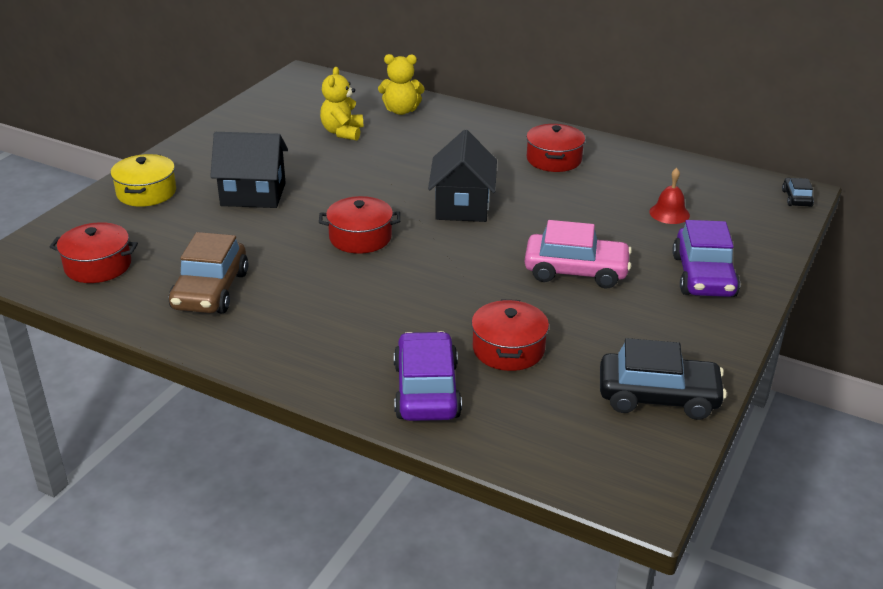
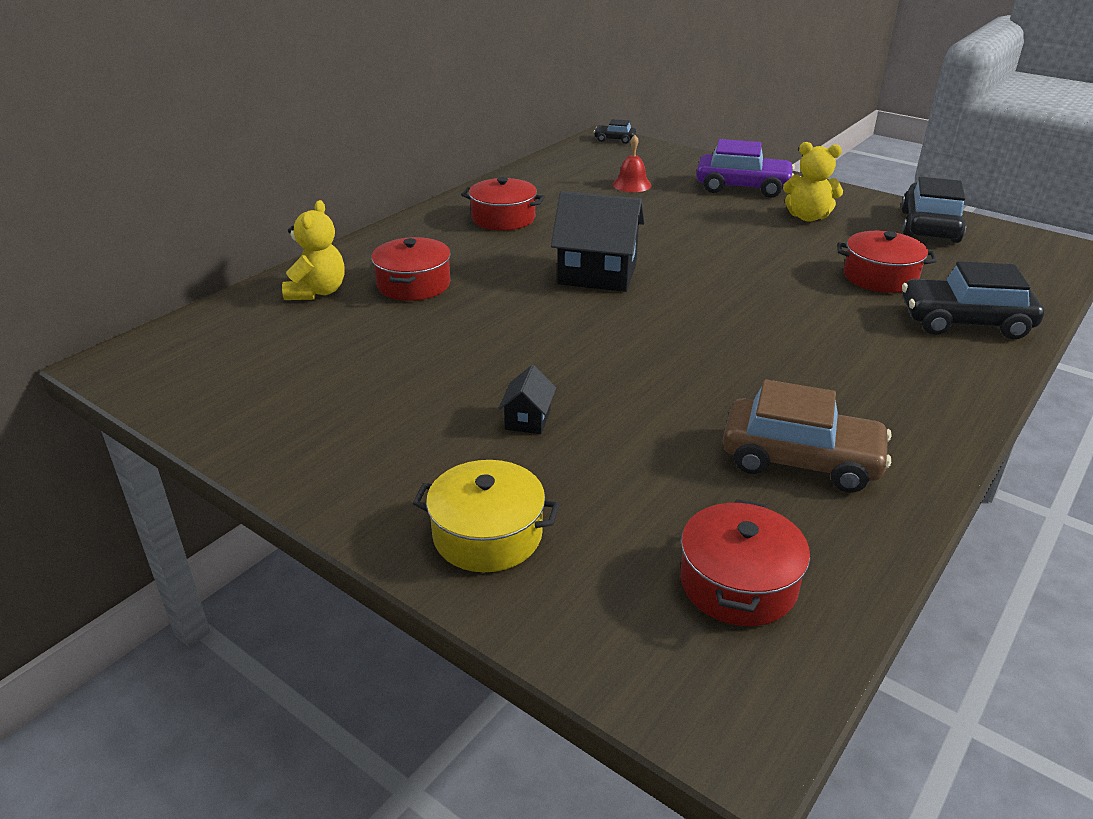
camera: 80 degrees left, 0 degrees up
(253, 194) = (528, 420): black house -> black house, size x0.47
(342, 132) = (359, 338): yellow teddy bear -> yellow teddy bear (807, 217)
(360, 237) = (663, 341): red pot -> red pot (414, 284)
(426, 390) = (964, 322): purple car -> black car
(576, 271) = (737, 234): pink car -> none

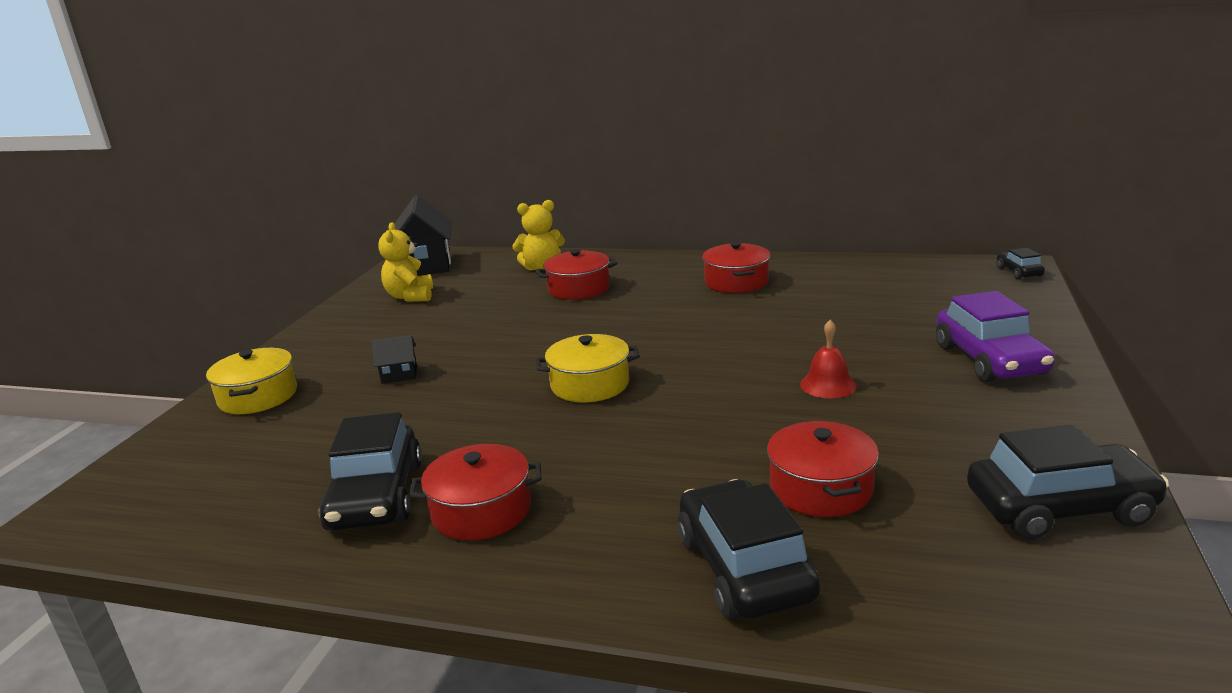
camera: 70 degrees right, 10 degrees down
(597, 274) = (661, 341): black house -> black house (426, 265)
(632, 184) = (899, 307): red bell -> red bell (828, 385)
(655, 321) = (590, 384): none -> yellow pot
(738, 583) = (204, 495): red pot -> red pot (481, 511)
(800, 460) = (376, 496): brown car -> black car
(807, 217) = (953, 413): yellow teddy bear -> yellow teddy bear (410, 297)

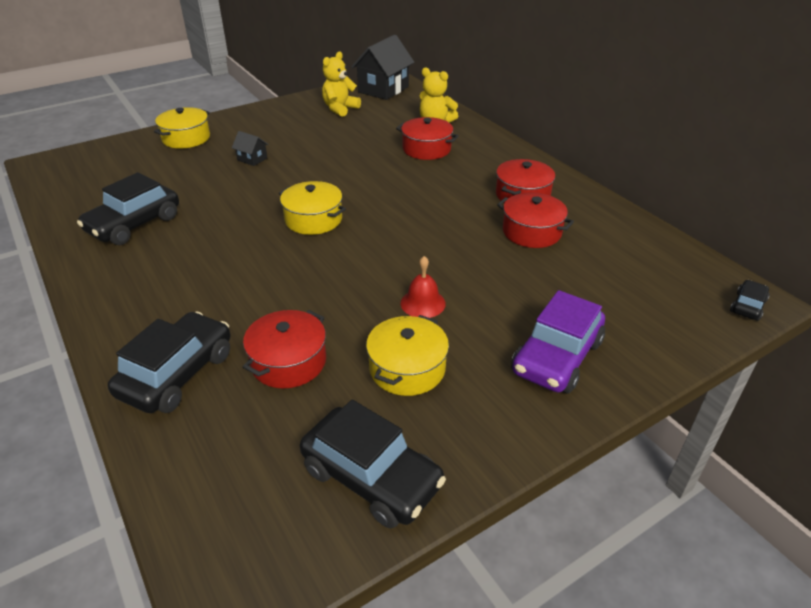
camera: 40 degrees right, 15 degrees up
(481, 511) = (151, 261): red pot -> red pot (531, 232)
(918, 429) = (407, 368): none -> yellow pot

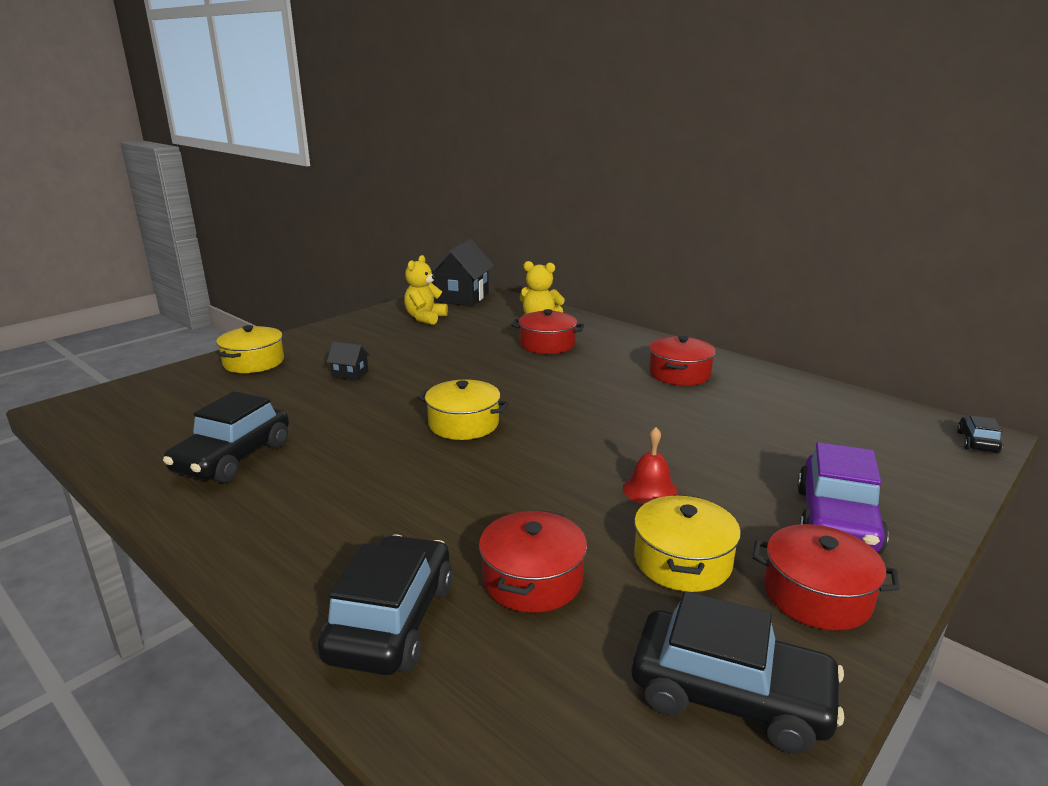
camera: 15 degrees left, 15 degrees down
(531, 232) = (715, 405): red pot -> red pot (817, 595)

